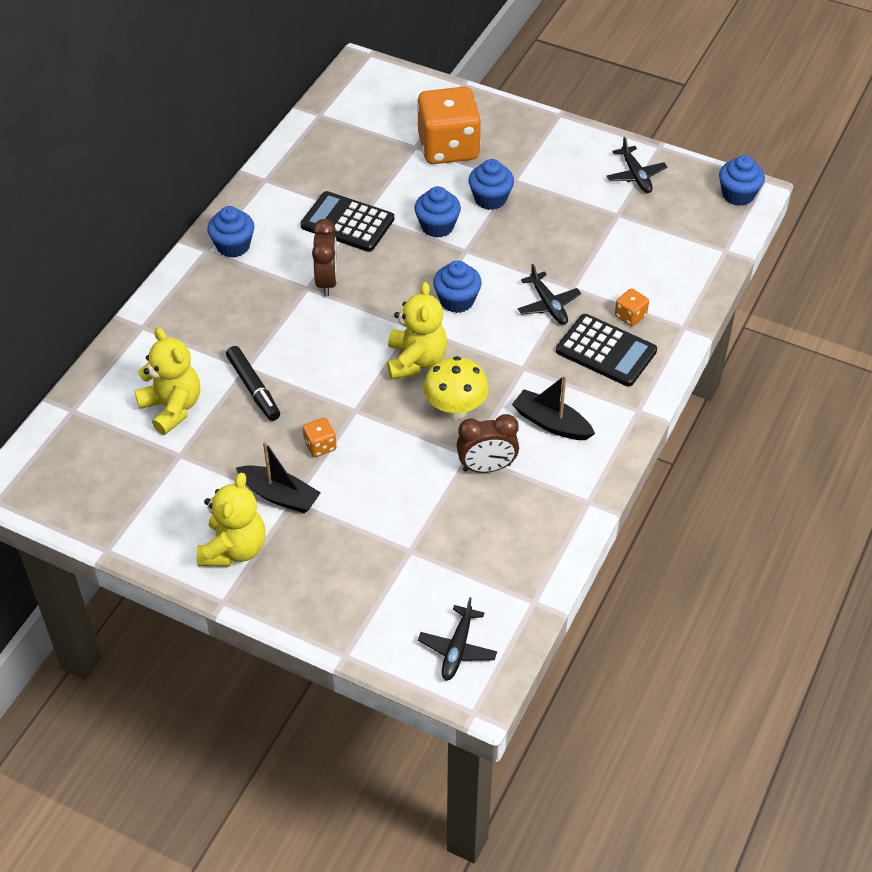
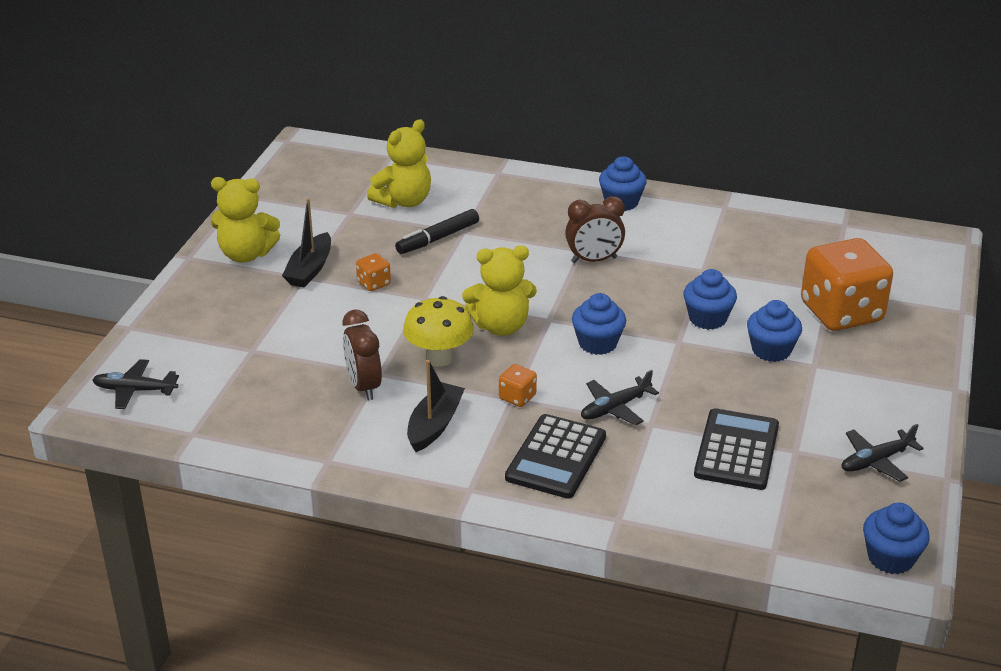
camera: 80 degrees right, 15 degrees down
(347, 223) = (685, 261): black calculator -> black calculator (736, 450)
(630, 316) = (620, 473): orange dice -> orange dice (517, 397)

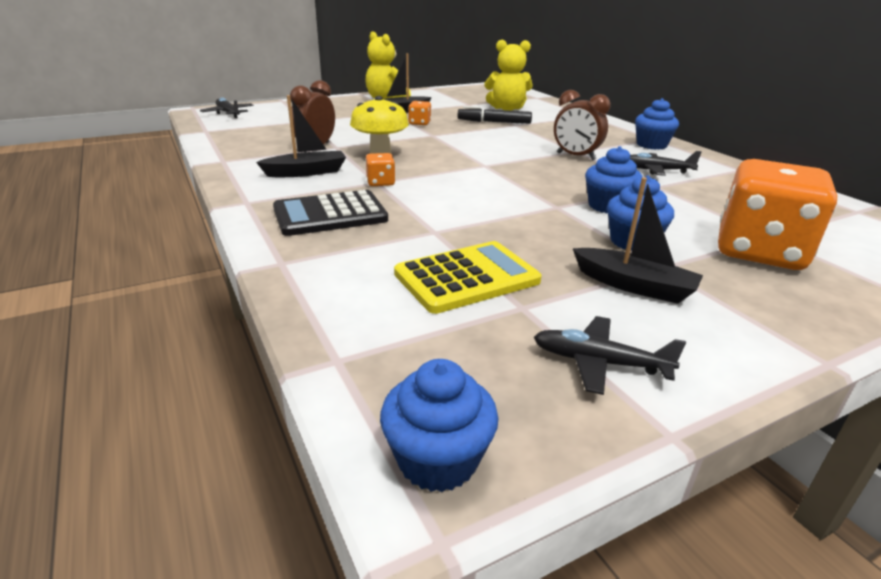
camera: 45 degrees right, 5 degrees down
(501, 326) = (447, 157): yellow teddy bear -> none
(597, 343) = (492, 184): blue cupcake -> none
(615, 408) = (429, 213): black plane -> black plane (656, 170)
(736, 450) = (467, 278): black calculator -> yellow calculator
(822, 392) = (634, 286): none -> black boat

